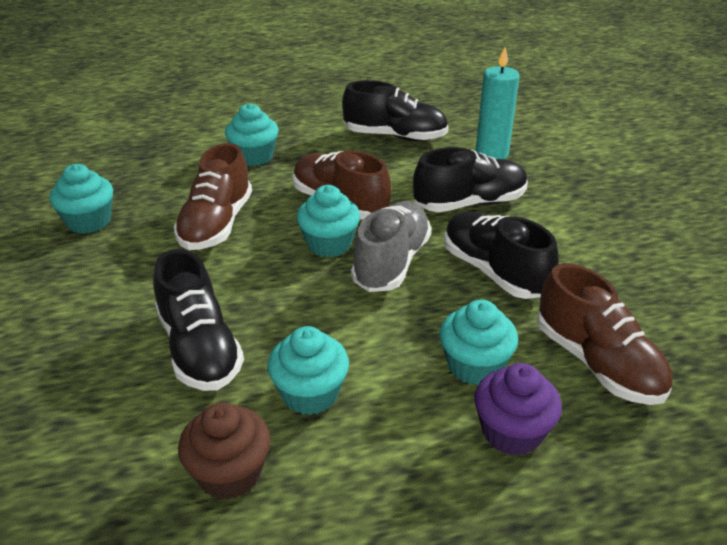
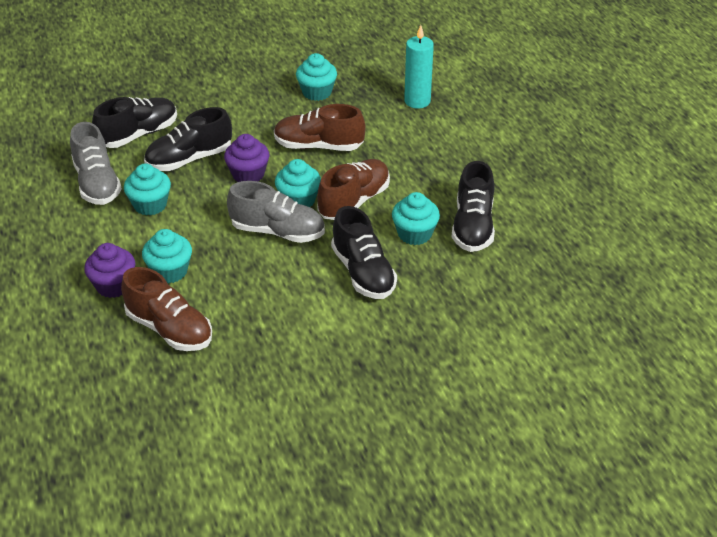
camera: 85 degrees right, 5 degrees up
(230, 473) = (97, 183): brown cupcake -> grey shoe
(254, 156) = (419, 150): turquoise cupcake -> turquoise cupcake (414, 234)
(260, 286) = (248, 174): none -> purple cupcake
(491, 154) = (453, 289): turquoise candle -> turquoise candle (417, 101)
(494, 271) = (269, 284): black shoe -> black shoe (138, 134)
(597, 363) = (169, 329): brown shoe -> brown shoe turned 105 degrees counterclockwise

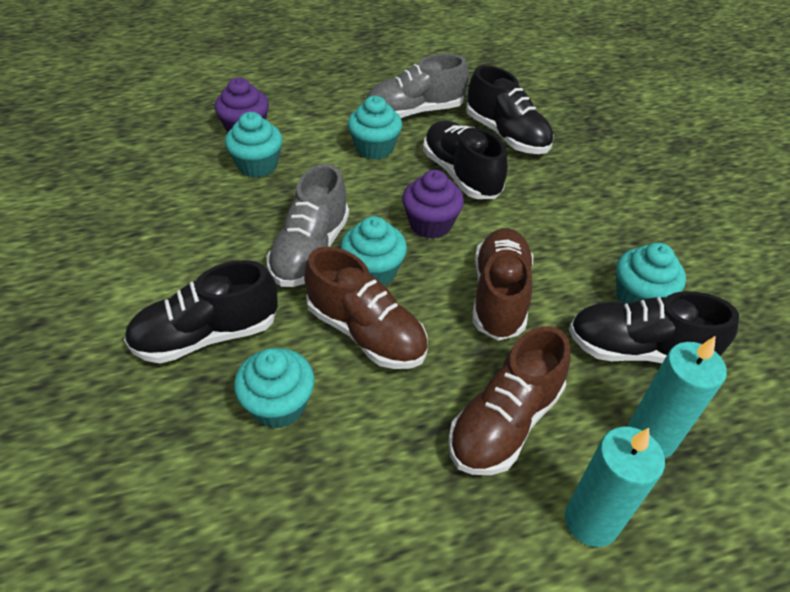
camera: 90 degrees right, 5 degrees up
(169, 329) = (165, 168): brown shoe -> brown shoe (504, 422)
(467, 124) = (591, 521): none -> turquoise candle
(473, 226) = (283, 495): black shoe -> black shoe (638, 350)

